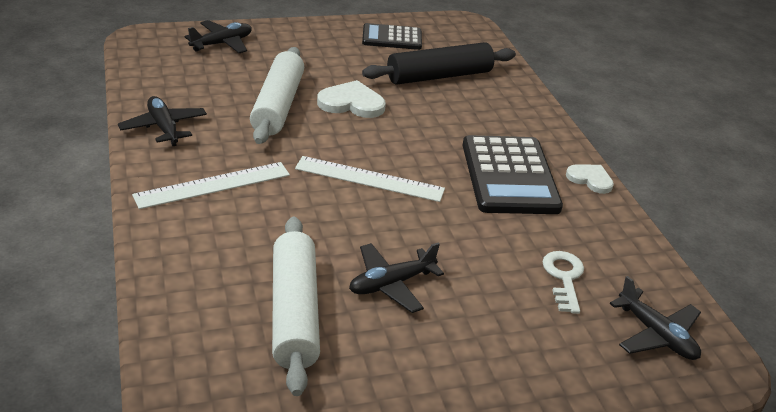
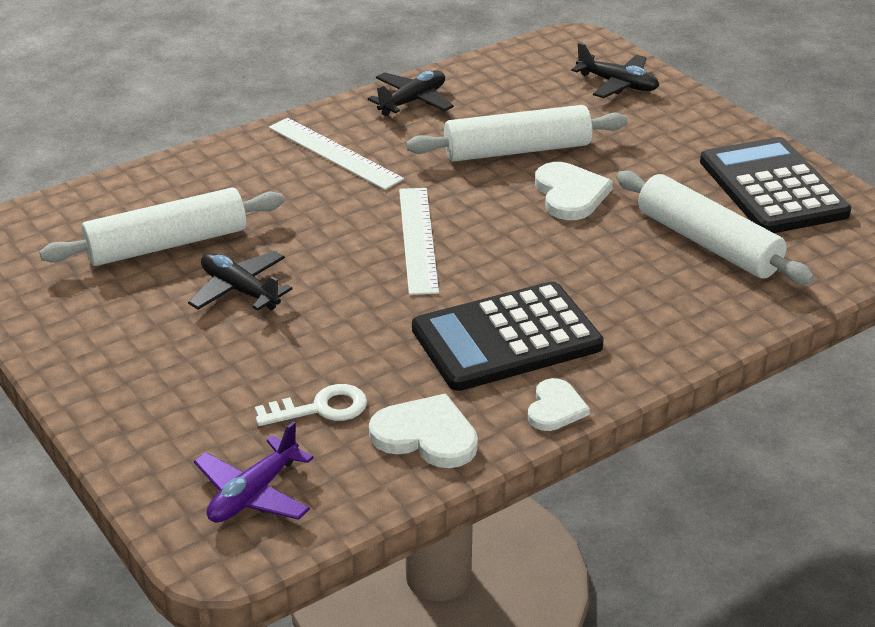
camera: 75 degrees right, 0 degrees up
(392, 38) = (772, 188): black calculator -> black calculator, size x1.64
(439, 76) = (708, 243): black rolling pin -> white rolling pin
(606, 238) = (426, 435): none -> white heart
(656, 334) = (253, 494): black plane -> purple plane

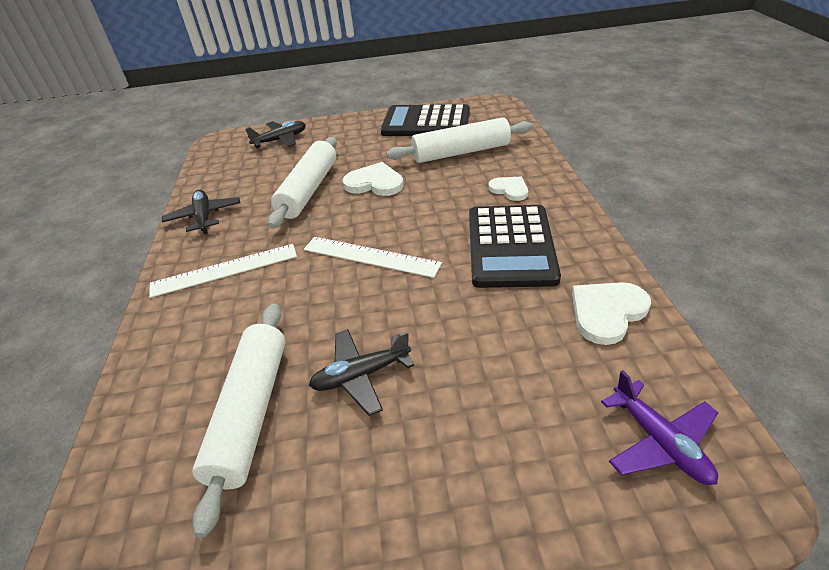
camera: 60 degrees left, 5 degrees up
(321, 408) = (553, 363): white key -> none
(555, 408) = (595, 245): white heart -> white heart (509, 189)

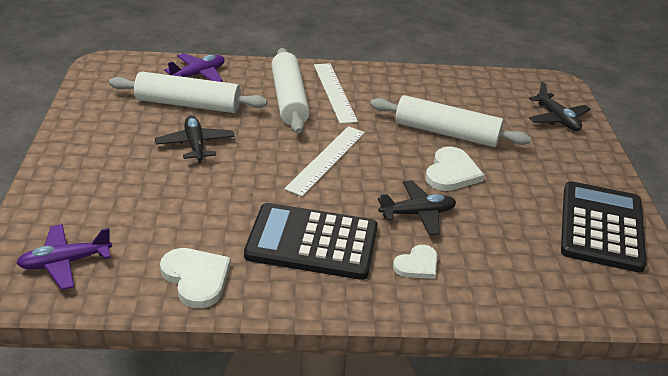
camera: 90 degrees right, 5 degrees down
(155, 423) = (198, 75): none -> purple plane
(204, 217) = (413, 81): black plane -> black plane (417, 214)
(460, 152) = (513, 243): white rolling pin -> white rolling pin (289, 99)

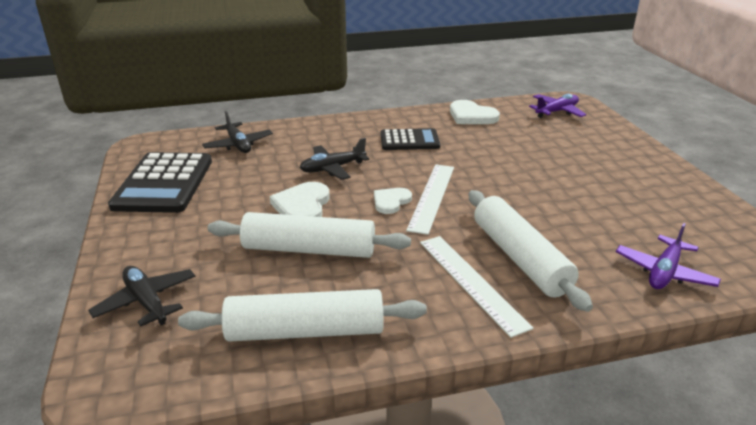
camera: 170 degrees right, 5 degrees down
(188, 104) = (622, 228): white rolling pin -> white rolling pin (305, 331)
(195, 145) = (564, 188): black plane -> black plane (238, 145)
(312, 242) = (409, 140): black calculator -> black calculator, size x0.61
(417, 264) = (328, 140): white heart -> white heart (391, 201)

